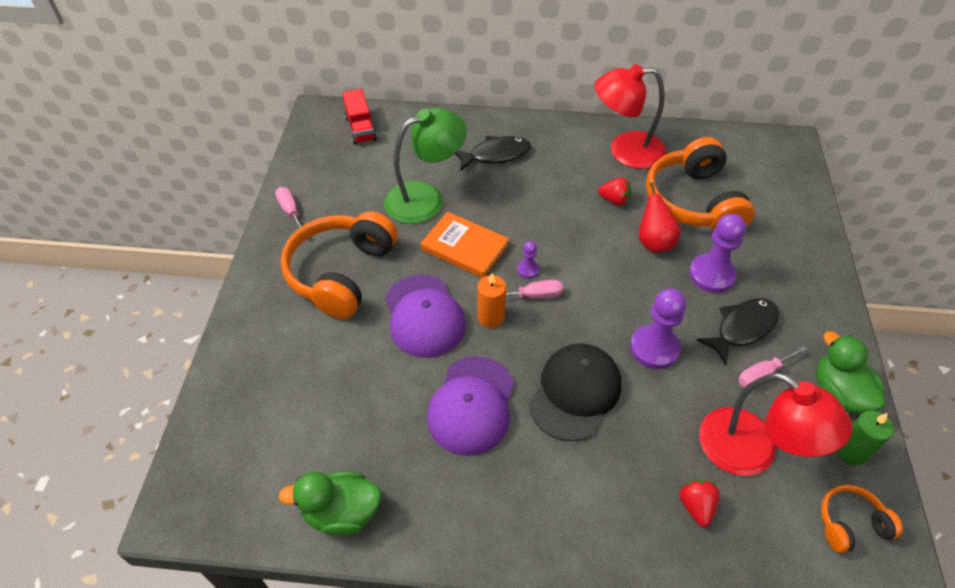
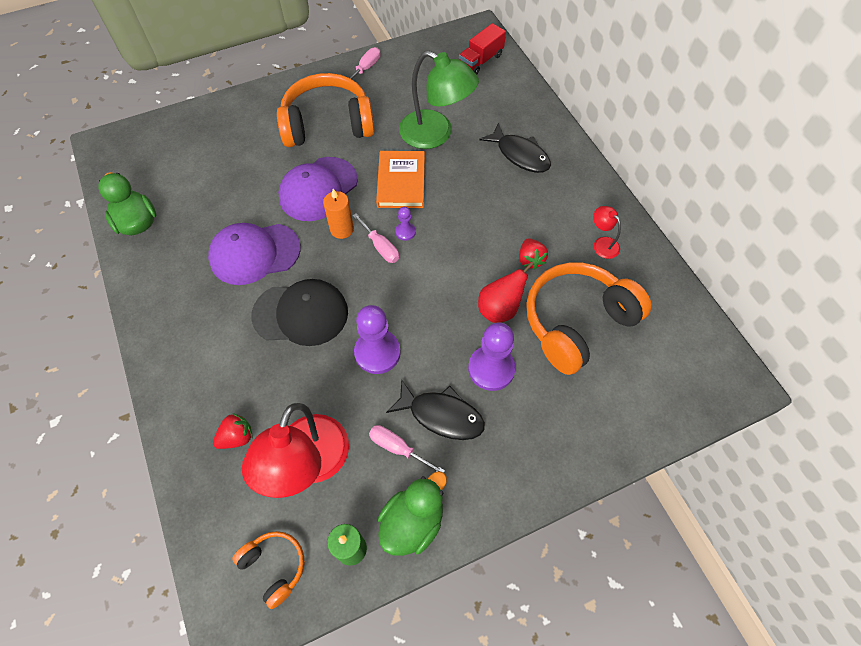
camera: 60 degrees right, 10 degrees up
(625, 151) = (602, 243): red lamp -> red lamp, size x0.45

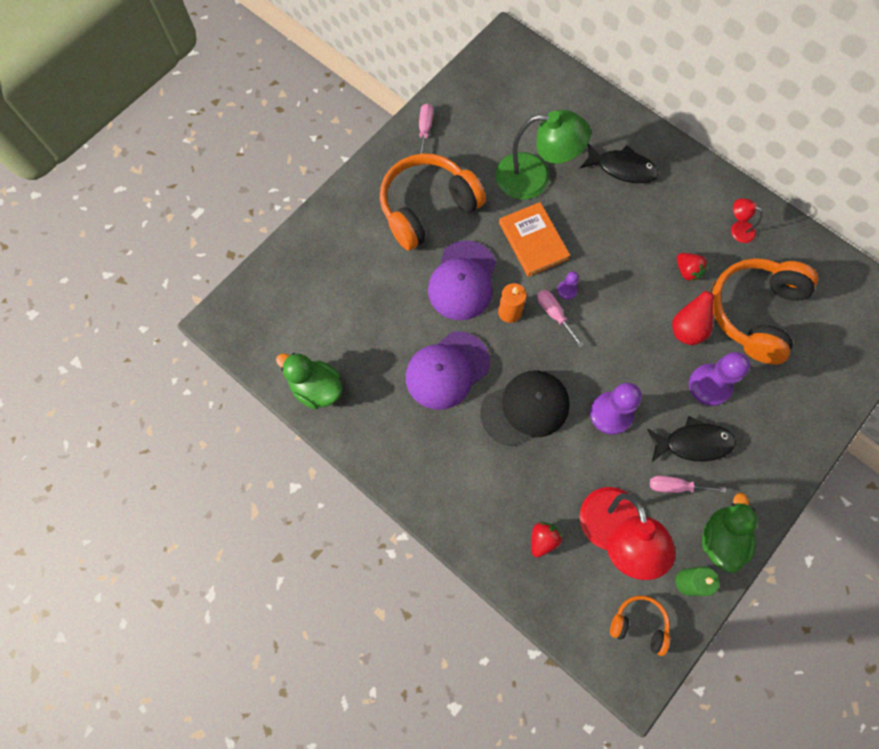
camera: 25 degrees left, 10 degrees up
(380, 247) = (554, 314): pink screwdriver -> pink screwdriver turned 150 degrees counterclockwise
(480, 61) = (529, 77): red truck -> none

